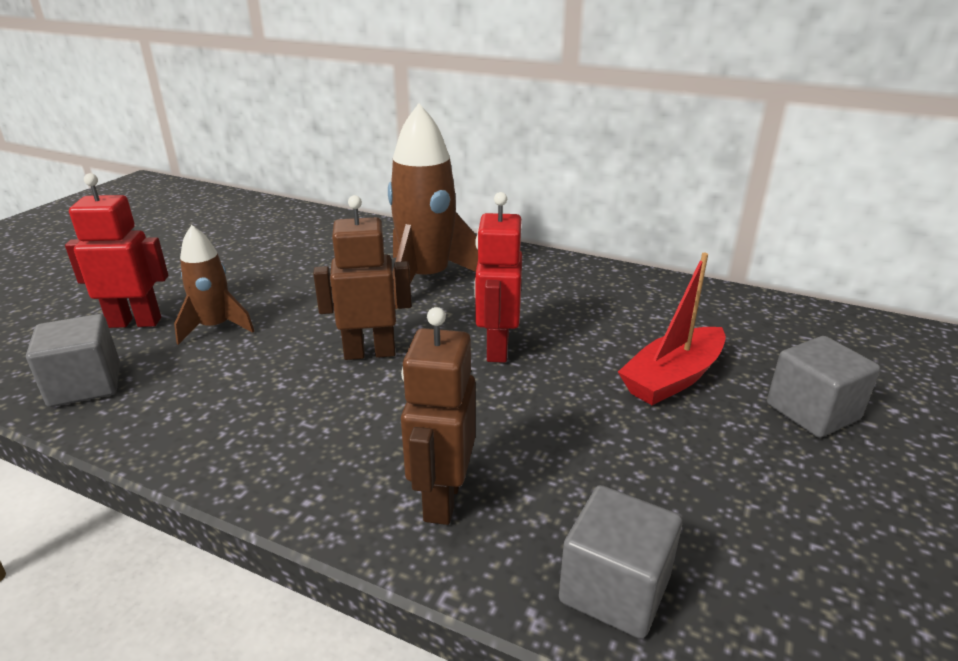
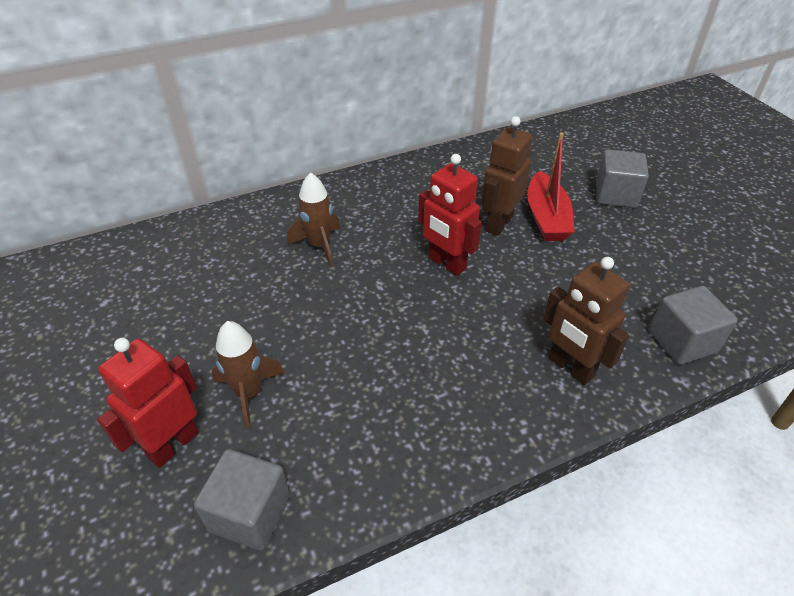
camera: 50 degrees left, 15 degrees up
(370, 352) = (387, 323): brown robot -> brown robot (498, 223)
(426, 279) = (319, 245): brown rocket -> brown rocket, size x0.57

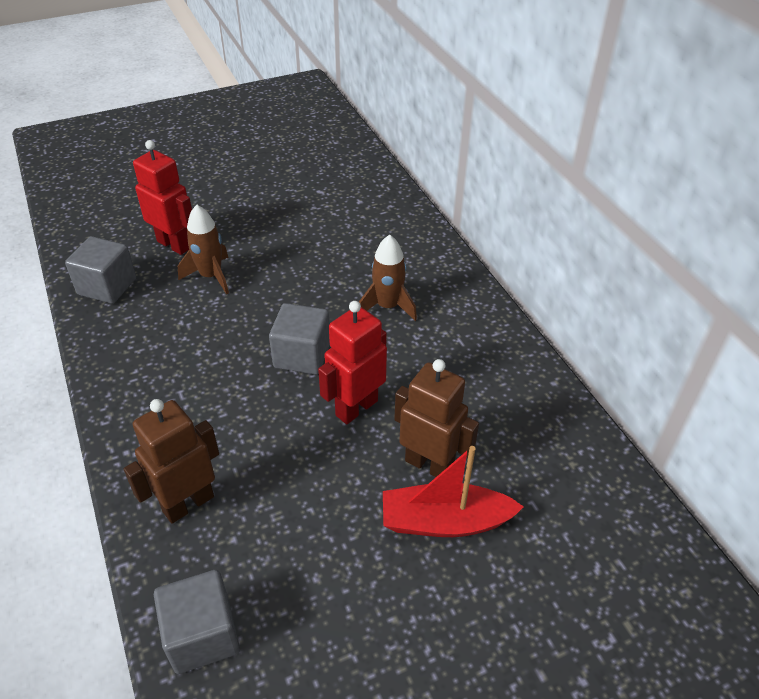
camera: 90 degrees right, 0 degrees up
(615, 195) = (508, 629): grey cube -> grey cube (302, 355)

